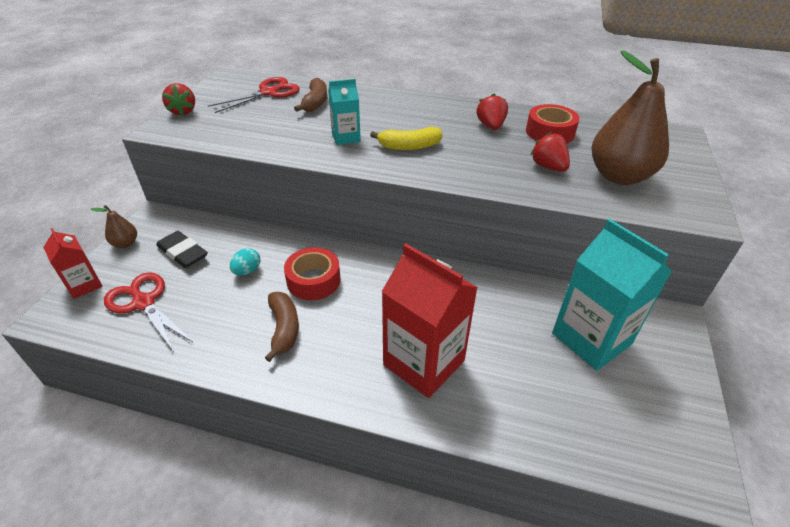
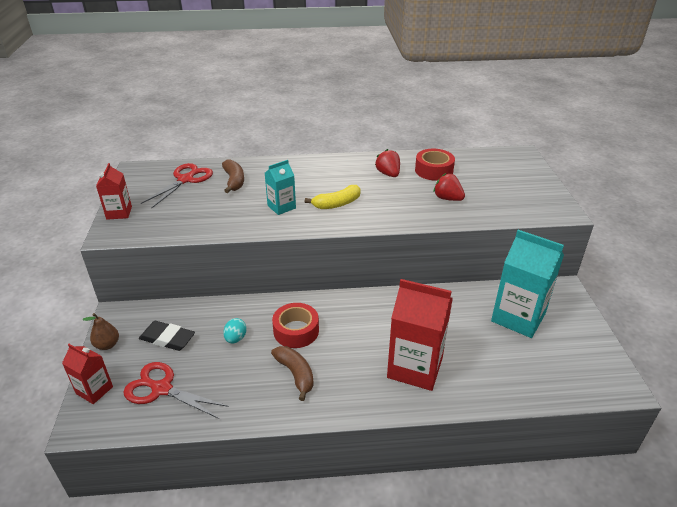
camera: 20 degrees left, 5 degrees down
(183, 111) = (119, 213): red strawberry -> red carton
(619, 176) = (498, 195): brown pear -> none

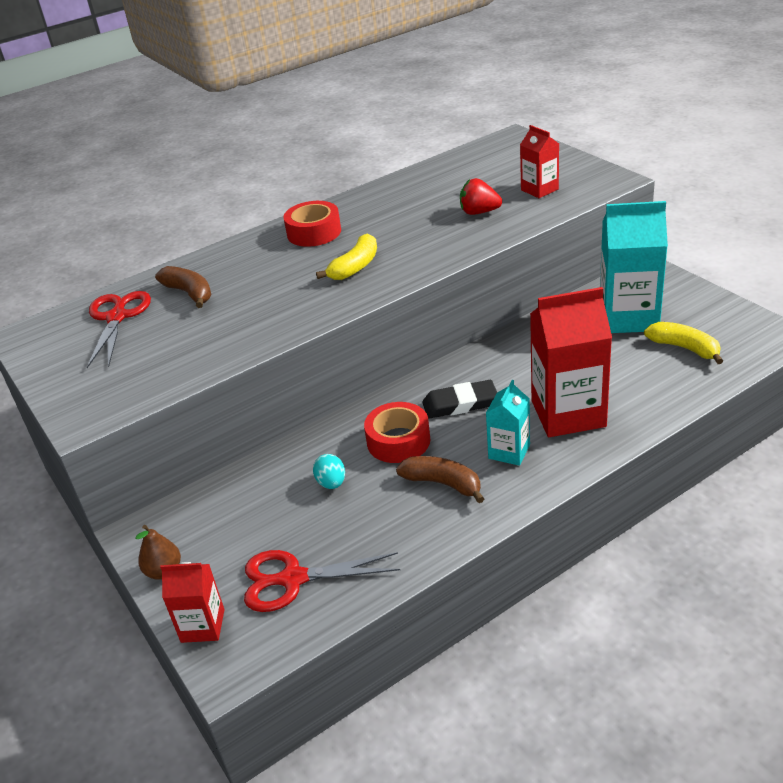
camera: 25 degrees left, 0 degrees up
(119, 213) = (65, 391): red carton -> red carton (539, 189)
(167, 338) = (241, 525): black eraser -> black eraser (460, 404)
(281, 207) = (288, 297): turquoise carton -> turquoise carton (509, 451)
(388, 174) = (382, 212): red strawberry -> none
(434, 170) = (432, 189): red tape -> red tape (314, 232)
(539, 360) = (684, 348): none -> yellow banana

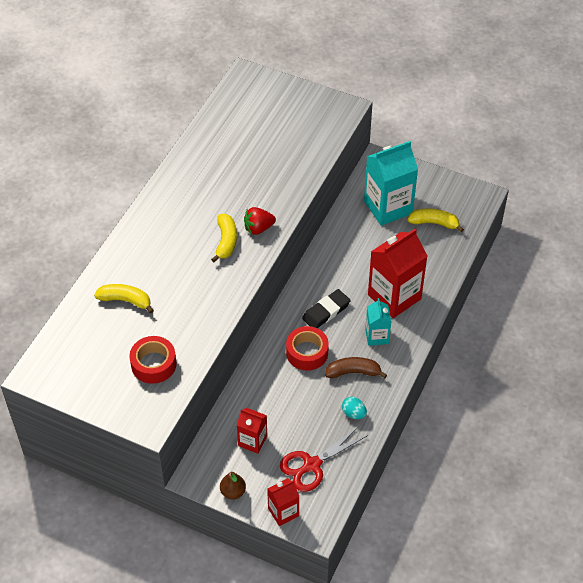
camera: 35 degrees left, 15 degrees up
(117, 317) = (91, 338): red scissors -> none
(189, 293) = (125, 300): brown banana -> yellow banana
(314, 232) = (170, 216): red tape -> red tape (153, 364)
(331, 483) = (288, 397): turquoise egg -> turquoise egg (353, 413)
(479, 212) = (275, 165): red strawberry -> red strawberry (258, 228)
(539, 189) = (302, 130): red carton -> red carton (252, 441)

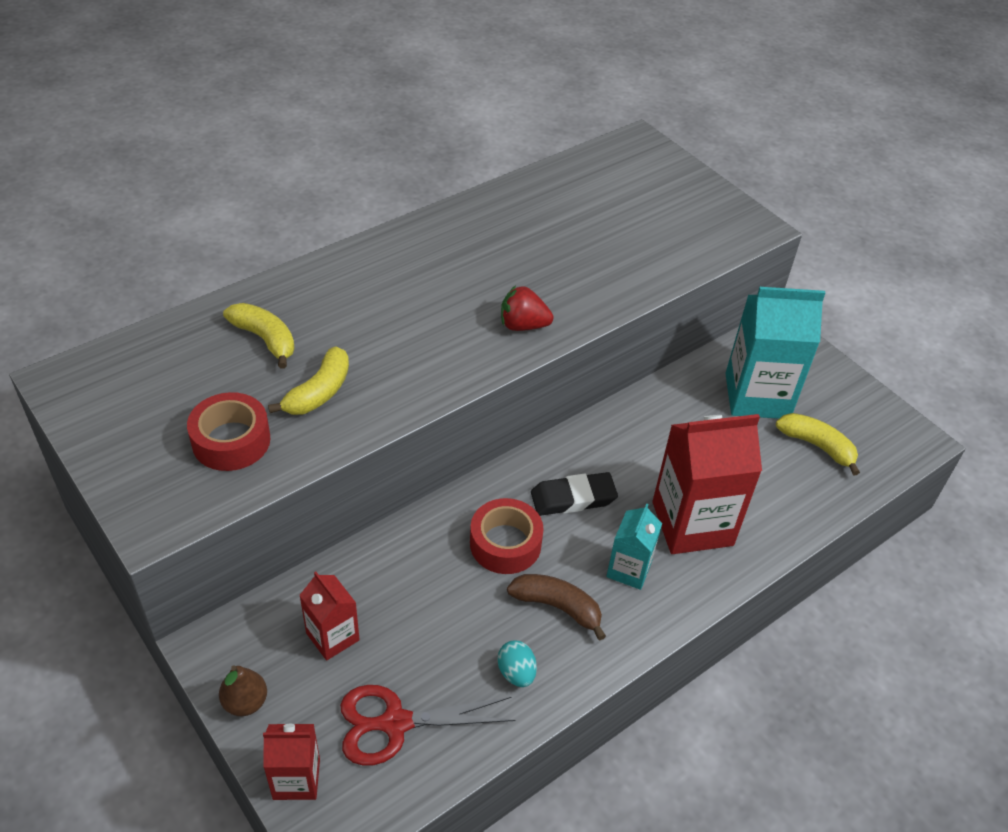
camera: 25 degrees right, 5 degrees down
(226, 241) = (464, 323): yellow banana -> yellow banana (319, 392)

